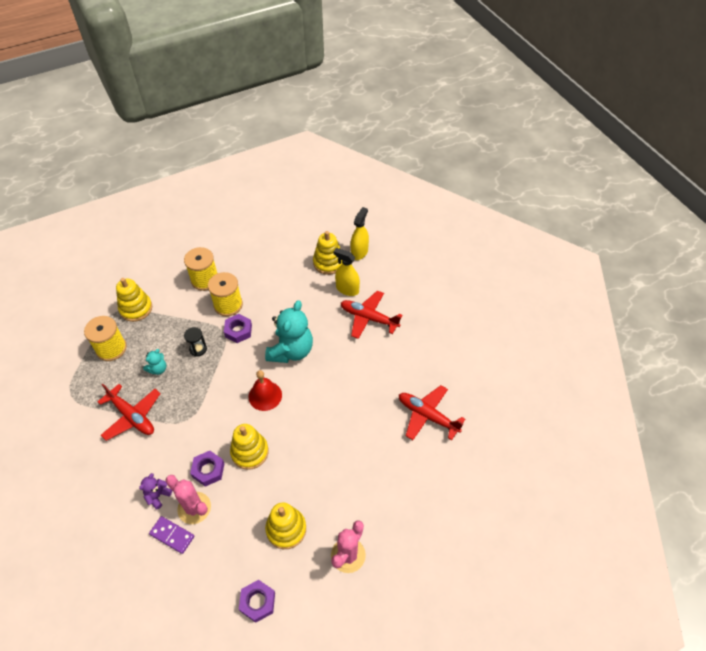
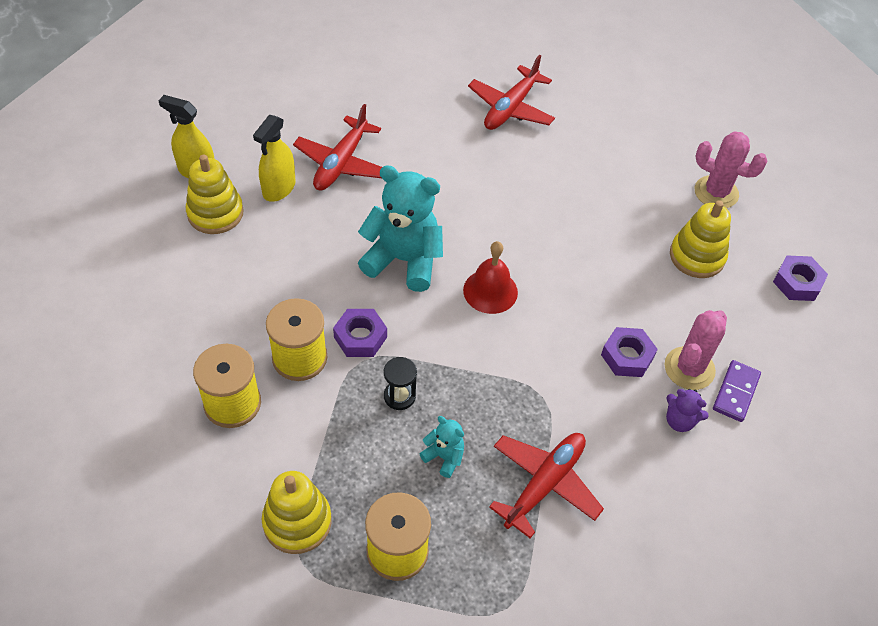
camera: 95 degrees left, 0 degrees up
(250, 452) = (590, 305): yellow stacking toy -> none

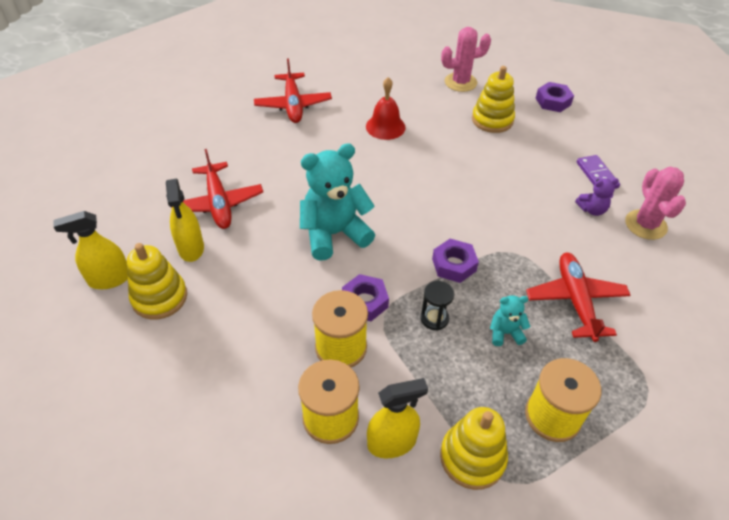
camera: 40 degrees left, 5 degrees down
(253, 459) = (392, 442): none -> yellow spray bottle
(490, 291) = (409, 214): red bell -> red bell (385, 127)
(627, 356) = (525, 196): purple nut -> purple nut (454, 265)
(689, 368) = (561, 179): pink cactus -> pink cactus (645, 225)

